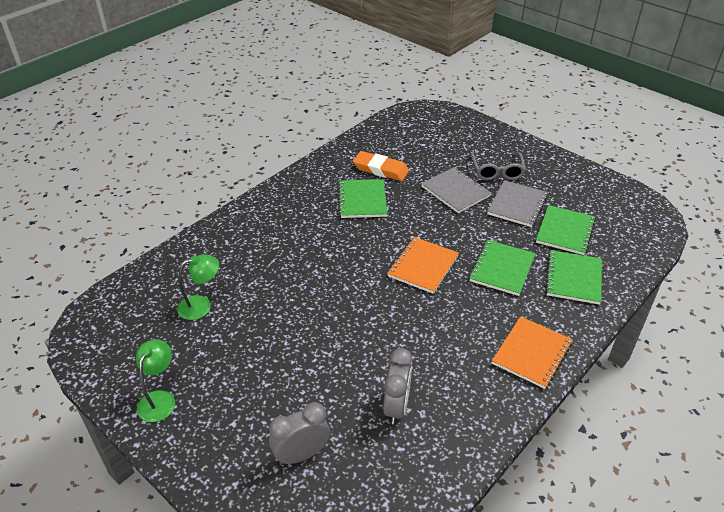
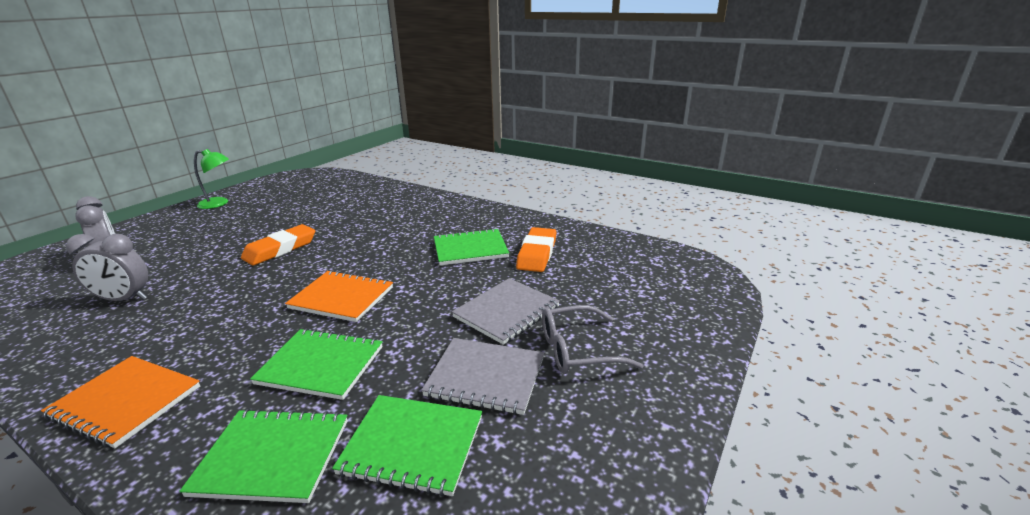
camera: 80 degrees right, 15 degrees down
(201, 305) = (315, 201): green lamp -> none
(323, 315) = (280, 249): none -> orange eraser

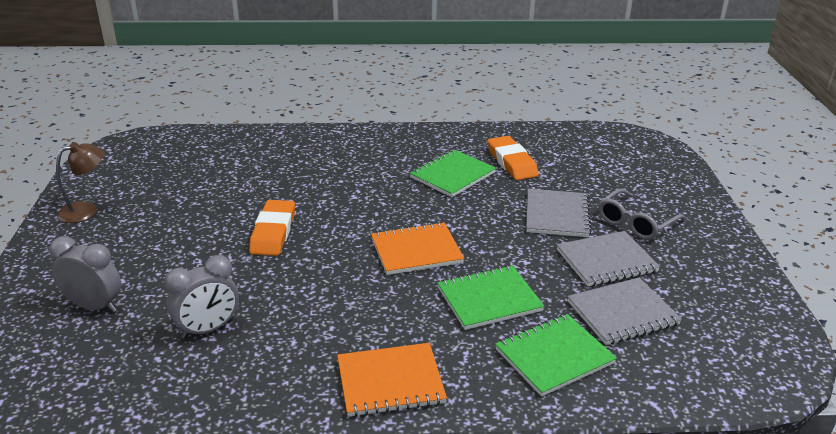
camera: 35 degrees left, 5 degrees up
(219, 203) = (86, 210): green lamp -> brown lamp
(412, 445) = (622, 313): green notebook -> grey notebook

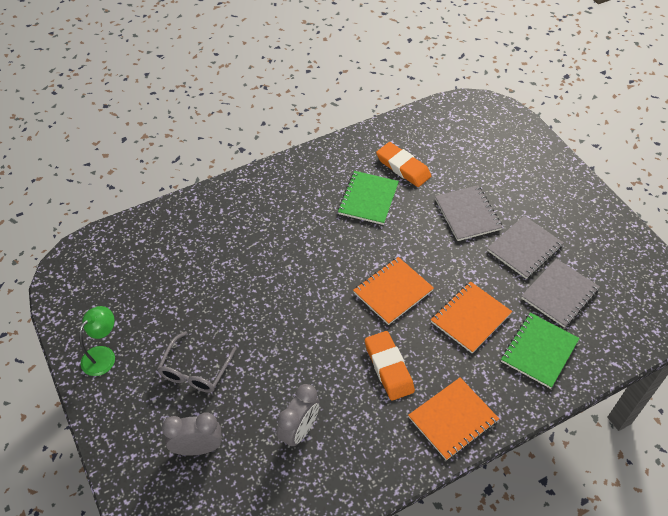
camera: 25 degrees left, 20 degrees up
(86, 210) = (103, 355): brown lamp -> green lamp
(273, 232) = (275, 316): orange eraser -> orange eraser (389, 367)
(489, 299) = (470, 318): green notebook -> orange notebook
(635, 223) = (524, 201): grey glasses -> grey glasses (195, 370)

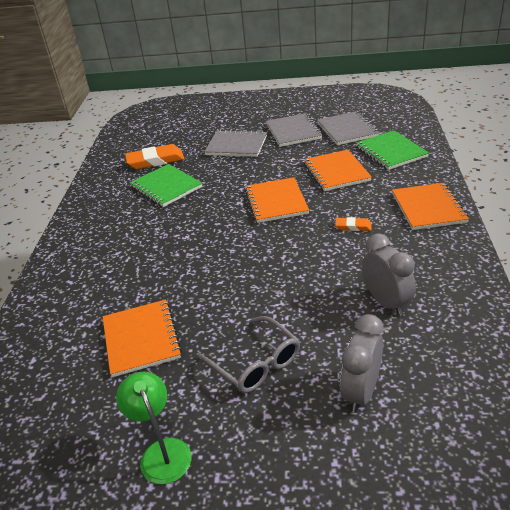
camera: 55 degrees left, 15 degrees down
(187, 289) = (141, 339): none -> orange notebook
(389, 367) = (353, 226): orange eraser -> orange eraser, size x0.51

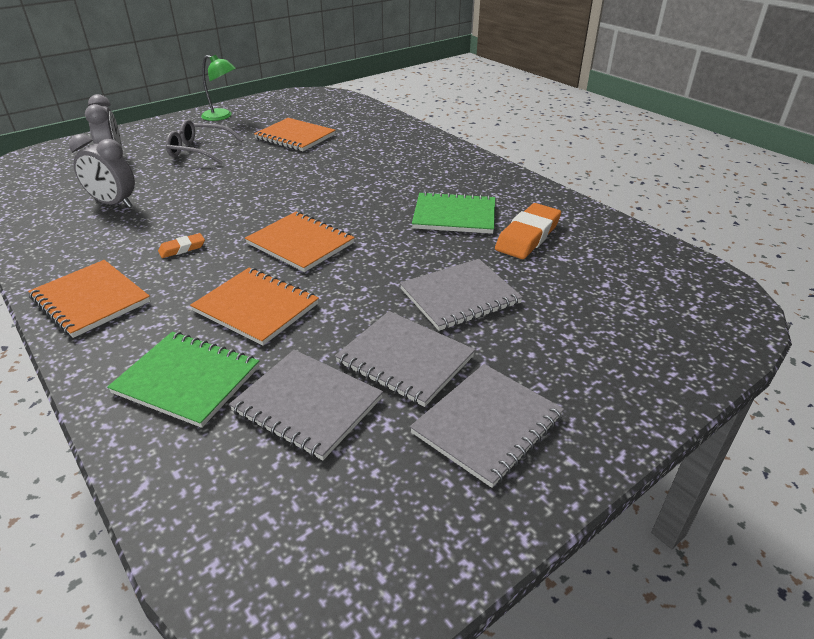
camera: 135 degrees right, 0 degrees up
(291, 108) = (487, 424): none -> grey notebook

